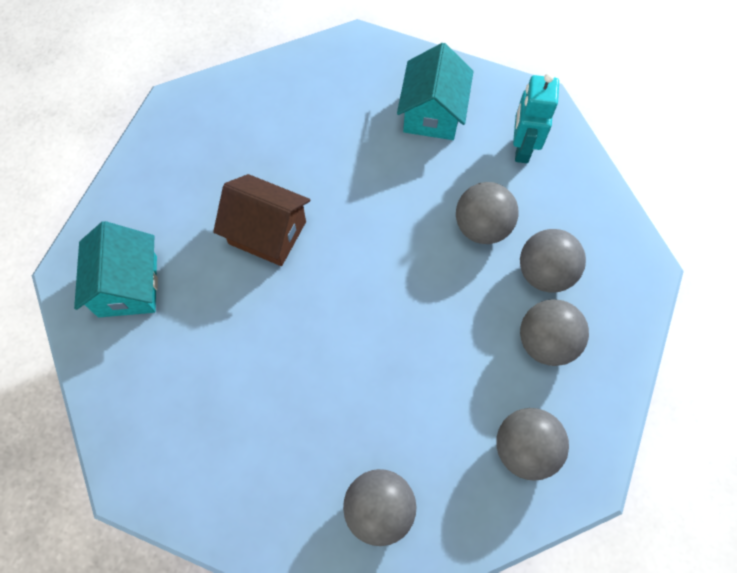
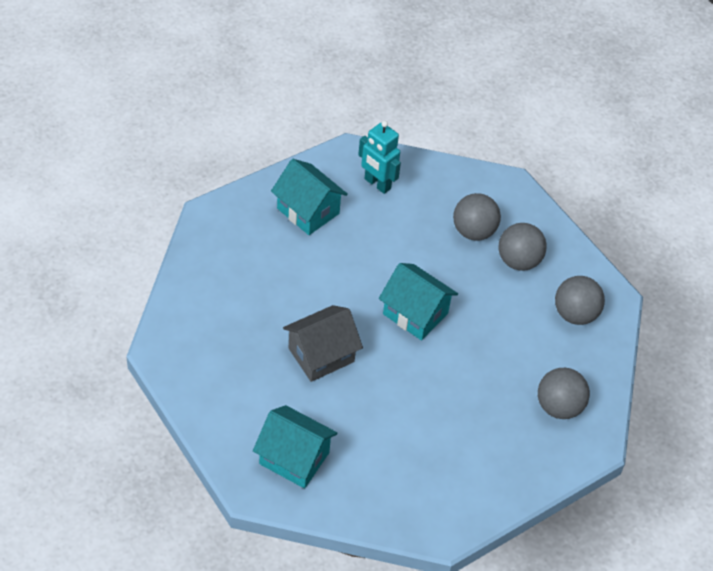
camera: 60 degrees left, 15 degrees down
(267, 233) = (321, 355): brown house -> grey house
(387, 284) = (415, 313): none -> turquoise house
(482, 227) = (416, 241): grey ball -> none

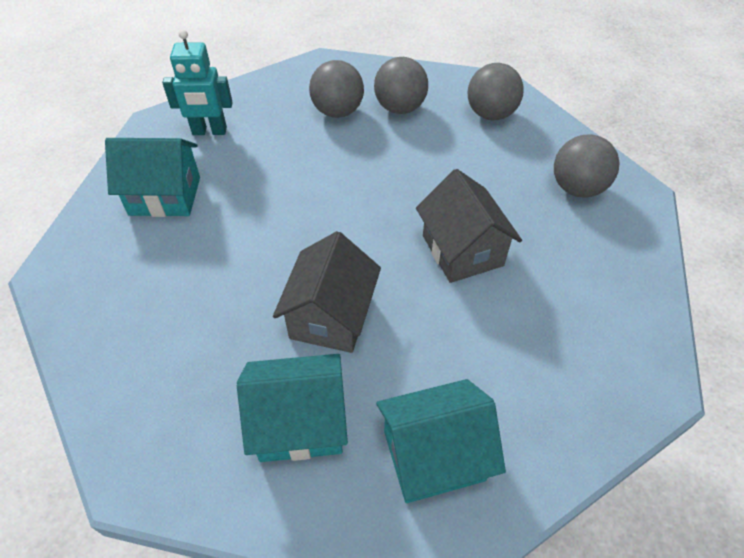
camera: 40 degrees left, 0 degrees up
(415, 313) = (371, 208): turquoise house -> turquoise house (299, 422)
(435, 381) = (462, 250): none -> grey house

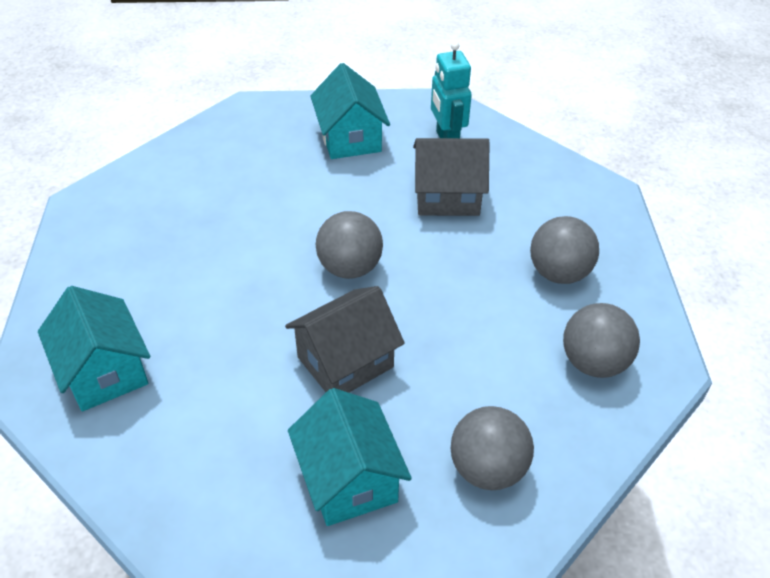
camera: 75 degrees right, 5 degrees down
(299, 422) = (129, 279): turquoise house -> turquoise house (349, 479)
(331, 316) = (238, 276): grey house -> grey house (447, 197)
(337, 112) = (524, 222): grey ball -> grey ball (350, 268)

